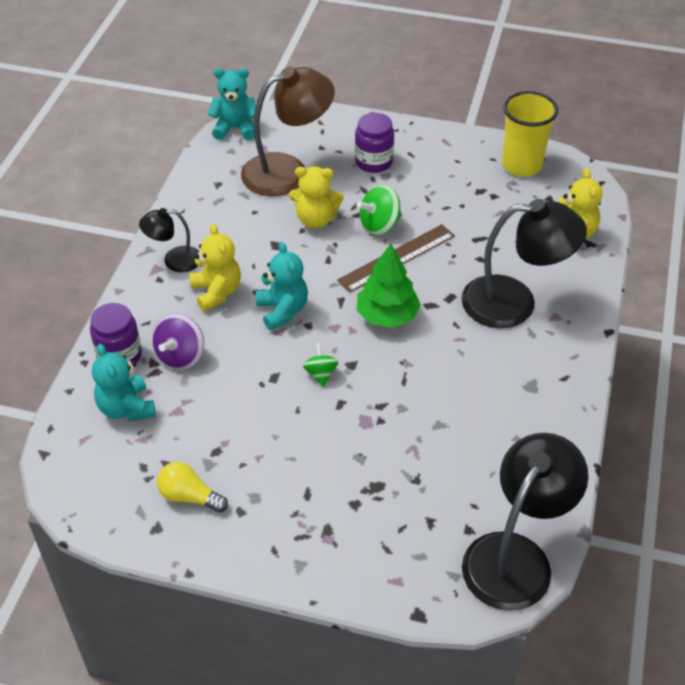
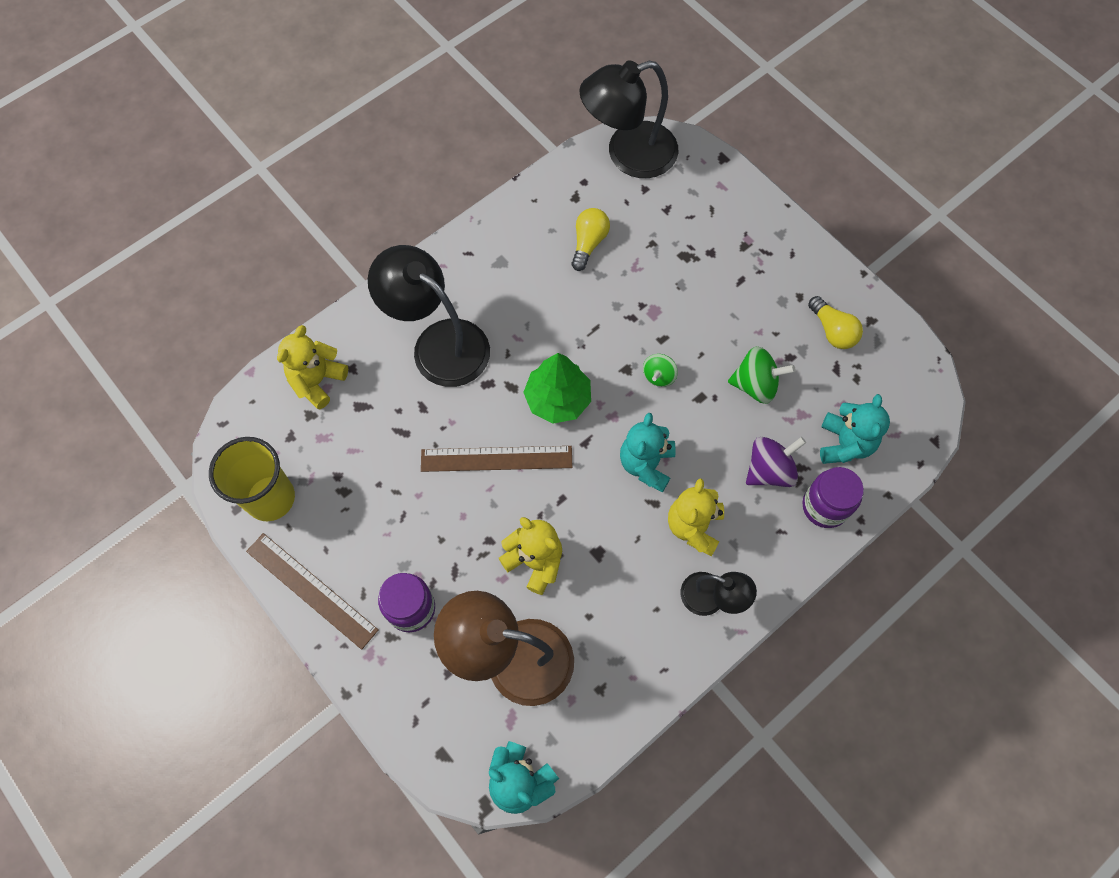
camera: 145 degrees left, 20 degrees up
(379, 225) = (479, 511): green spinning top -> green spinning top (755, 385)
(443, 141) = (311, 590): none -> brown ruler
(473, 445) = (588, 243): none -> yellow light bulb

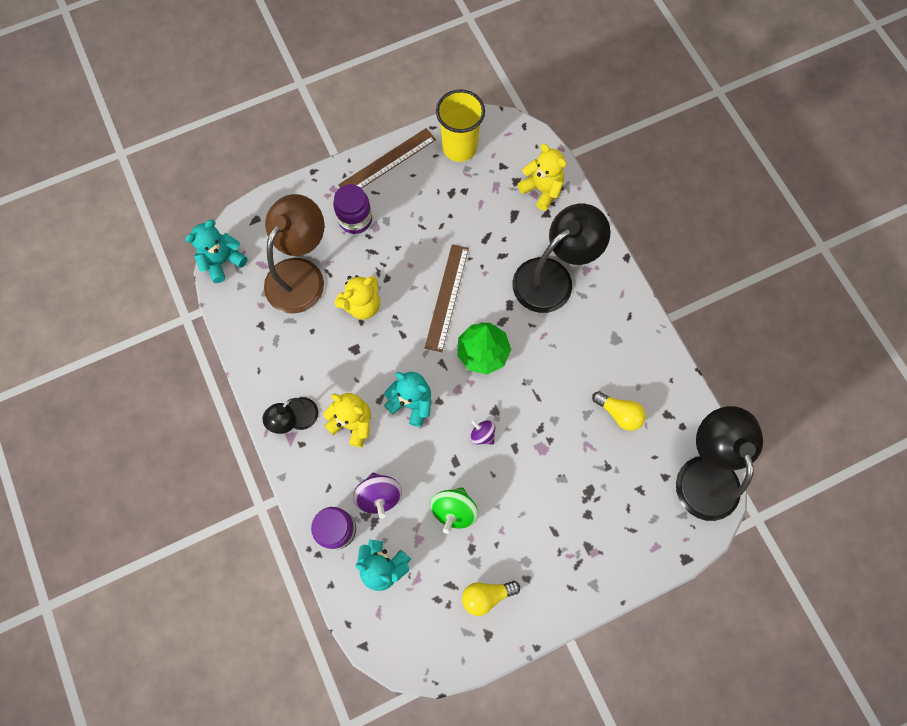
camera: 105 degrees right, 5 degrees up
(658, 376) = (482, 434): green spinning top -> purple spinning top

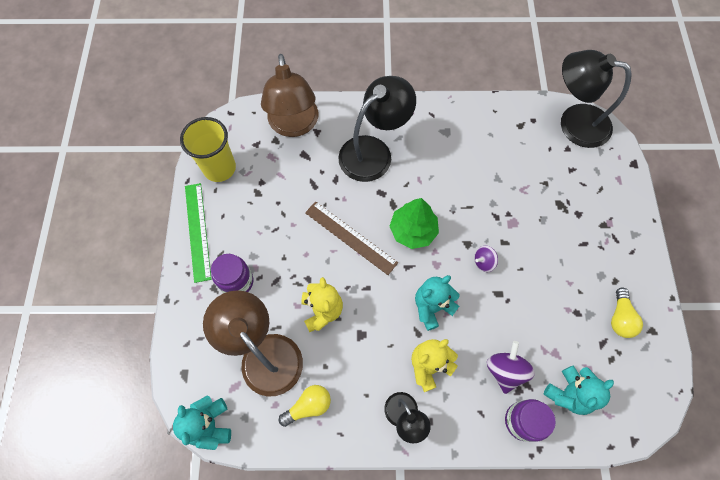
camera: 65 degrees left, 5 degrees down
(379, 496) = (505, 370): purple spinning top -> purple spinning top turned 90 degrees counterclockwise
(387, 162) = (198, 231): brown ruler -> green ruler
(454, 510) = (540, 312): green spinning top -> none
(542, 190) = (294, 125): yellow teddy bear -> brown lamp
(552, 277) = (373, 151): black lamp -> black lamp turned 60 degrees clockwise
(619, 413) = (506, 156): yellow light bulb -> yellow light bulb (308, 406)

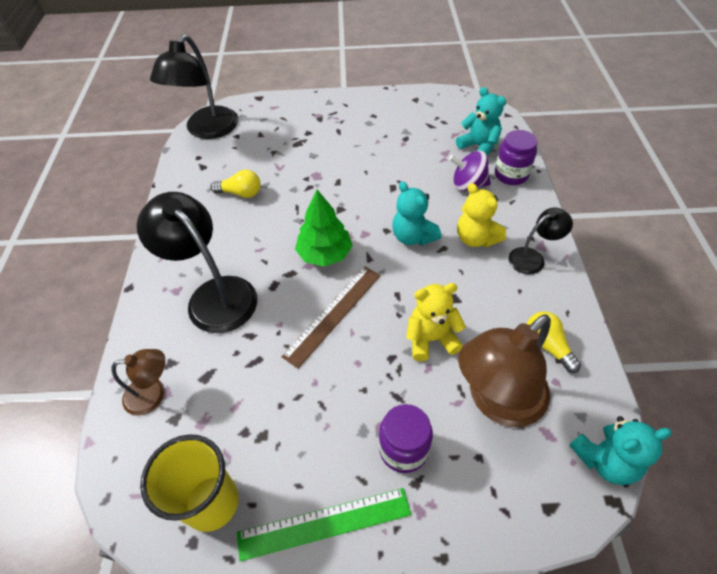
camera: 90 degrees left, 15 degrees down
(294, 125) = (153, 394): brown lamp -> brown lamp, size x0.53
(483, 262) = (360, 197): purple spinning top -> none
(620, 318) = (406, 115): yellow light bulb -> yellow light bulb (240, 193)

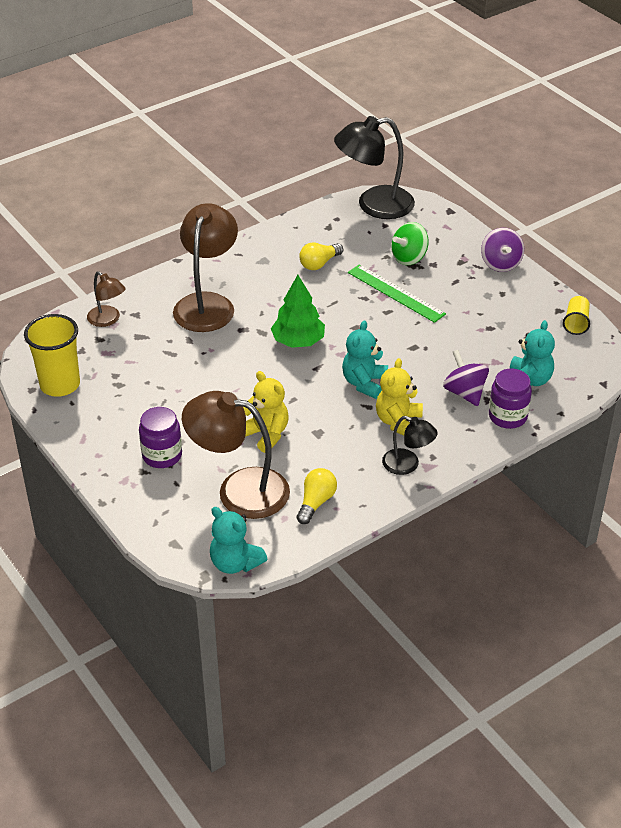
camera: 55 degrees right, 10 degrees down
(214, 295) = (207, 304): black lamp -> brown lamp
(240, 193) = (319, 263): yellow light bulb -> yellow light bulb turned 75 degrees clockwise
(288, 141) = (409, 258): none -> green spinning top
(324, 523) = (84, 440): green ruler -> green ruler (396, 293)
(333, 314) = (244, 373): brown ruler -> none
(341, 101) = (500, 264): none -> purple spinning top
(435, 98) = (576, 323): none -> yellow cup

